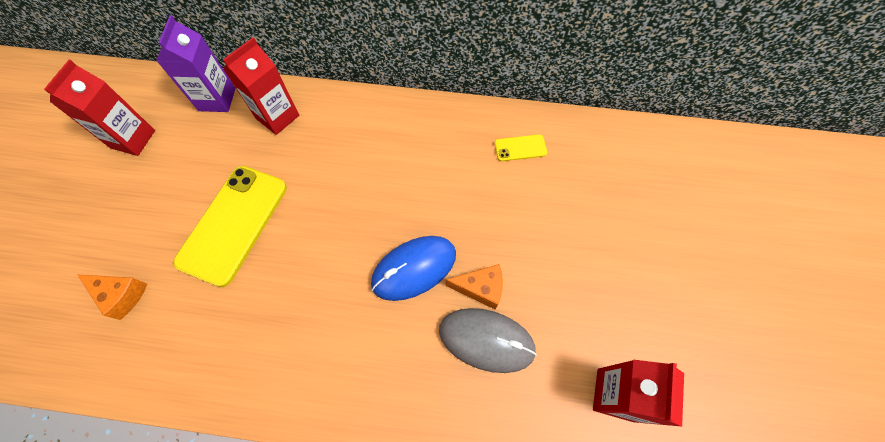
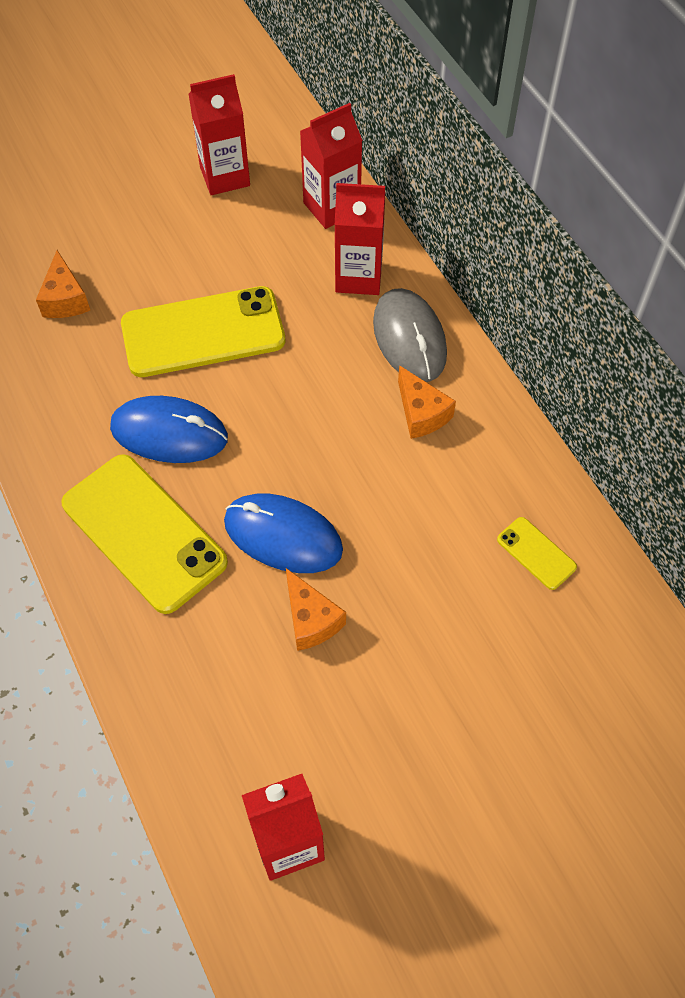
camera: 55 degrees right, 5 degrees down
(217, 99) = (331, 207): purple carton -> red carton
(287, 291) = (169, 433): none -> blue mouse
(347, 354) = (144, 533): none -> yellow phone
(394, 144) = (421, 413): none -> orange cheese
(486, 340) = (254, 662): grey mouse -> grey mouse (409, 338)

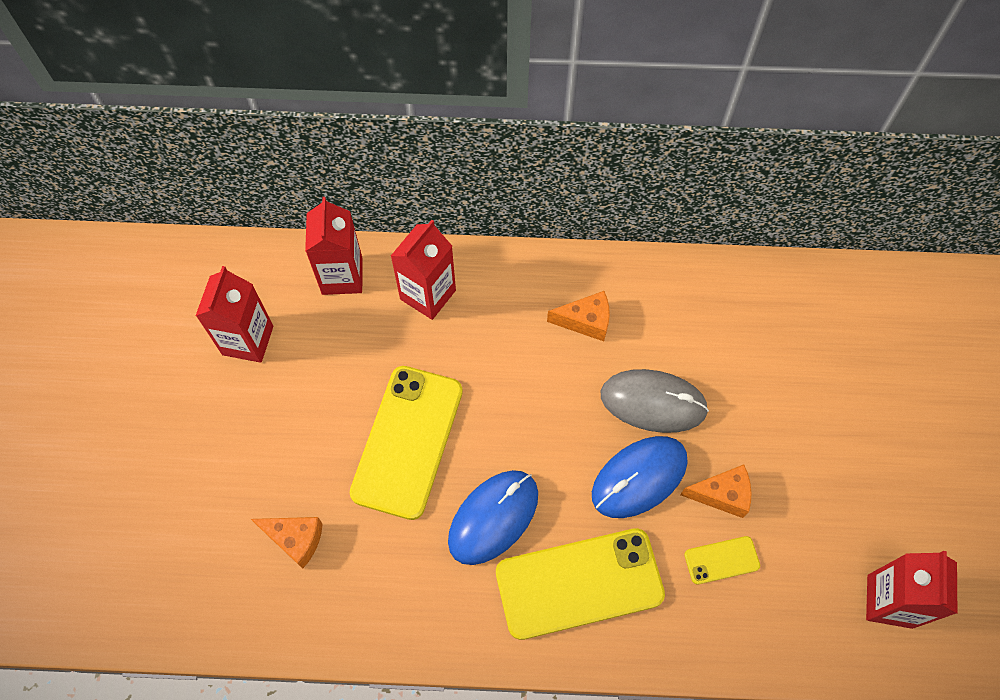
camera: 60 degrees left, 5 degrees up
(409, 338) = (511, 291): grey mouse -> grey mouse (653, 402)
(536, 553) = (746, 313): yellow phone -> yellow phone (721, 560)

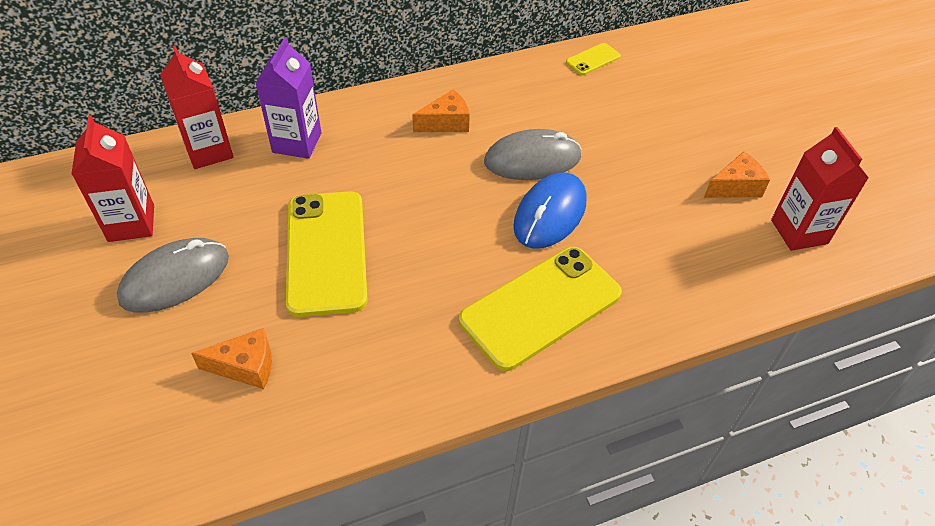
camera: 25 degrees left, 15 degrees down
(266, 419) = (175, 278): none -> grey mouse
(428, 295) = (297, 143): red carton -> purple carton
(493, 517) = (436, 284): blue mouse -> none
(721, 560) = (652, 248): yellow phone -> yellow phone (593, 59)
(722, 494) = (624, 203): orange cheese -> orange cheese (735, 187)

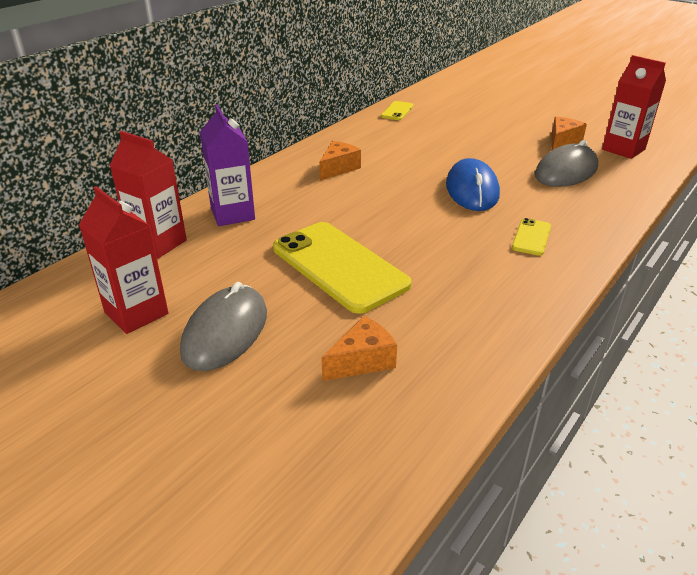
camera: 30 degrees left, 15 degrees down
(532, 159) = (423, 168): grey mouse -> grey mouse (566, 171)
(541, 307) = (531, 237): yellow phone -> yellow phone, size x0.45

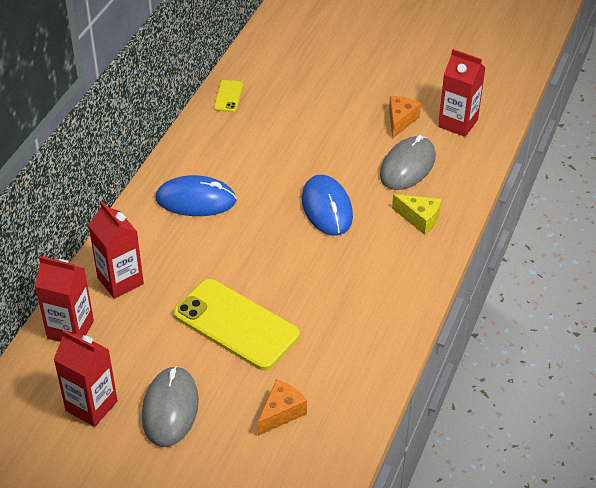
camera: 15 degrees left, 10 degrees up
(232, 214) = (120, 281): purple carton -> red carton
(338, 168) = (196, 200): orange cheese -> blue mouse
(531, 237) = (386, 260): yellow phone -> none
(575, 210) = (419, 219): none -> yellow cheese

